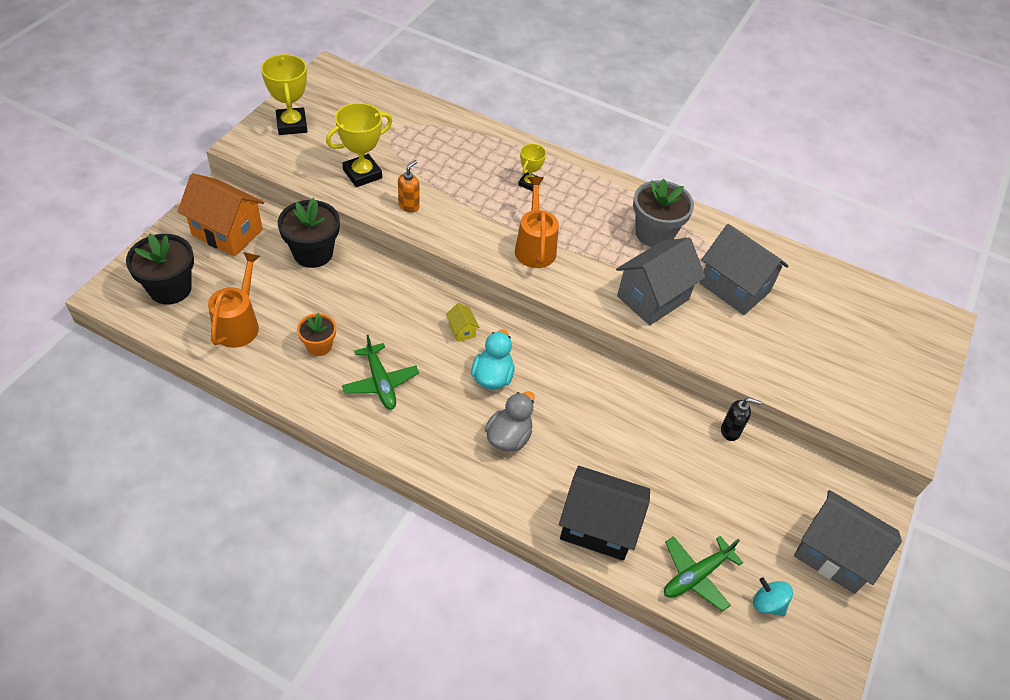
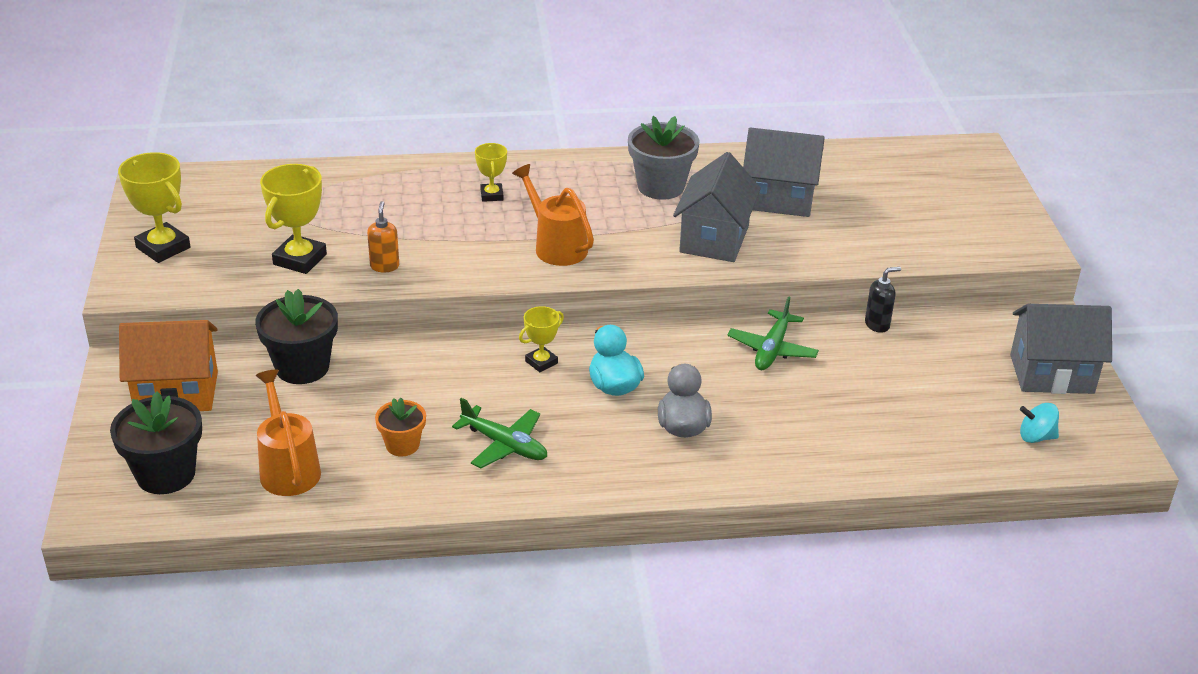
camera: 30 degrees left, 15 degrees down
(462, 330) = (541, 362): yellow house -> yellow trophy
(598, 526) = (838, 455): black house -> none
(696, 576) = (959, 448): green plane -> green plane (772, 349)

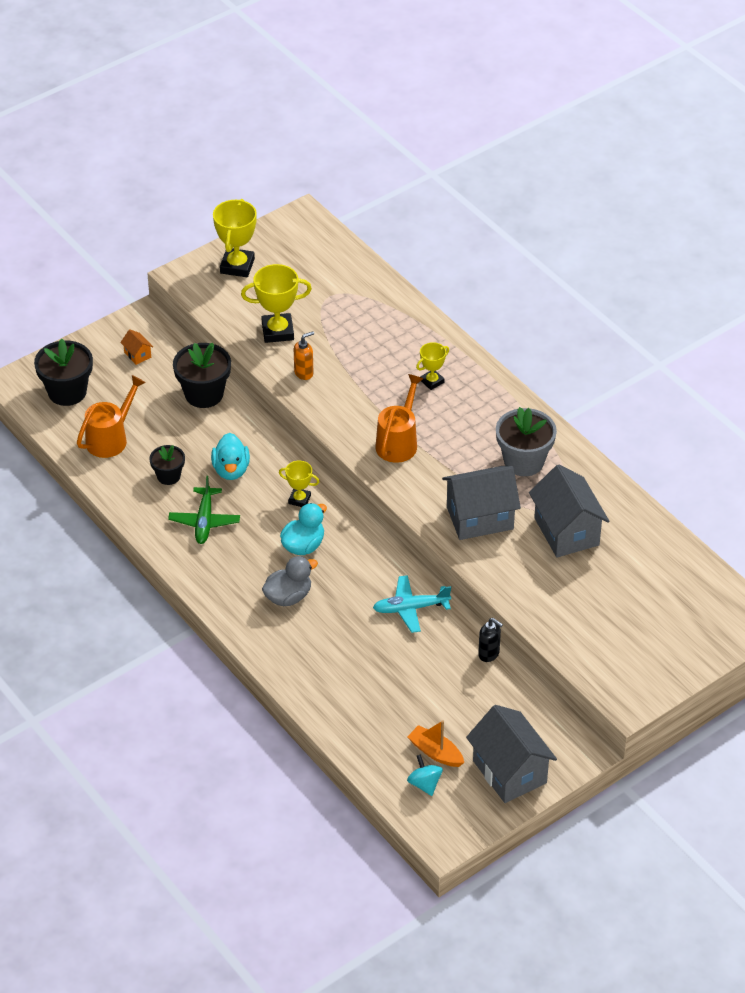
camera: 60 degrees right, 10 degrees up
(176, 392) = (137, 355): orange house -> orange house, size x0.42
(402, 445) = (168, 476): orange flower pot -> black flower pot
(444, 393) = (231, 470): none -> turquoise duck
(772, 349) = (410, 608): green plane -> turquoise plane
(994, 412) = (435, 752): none -> orange boat

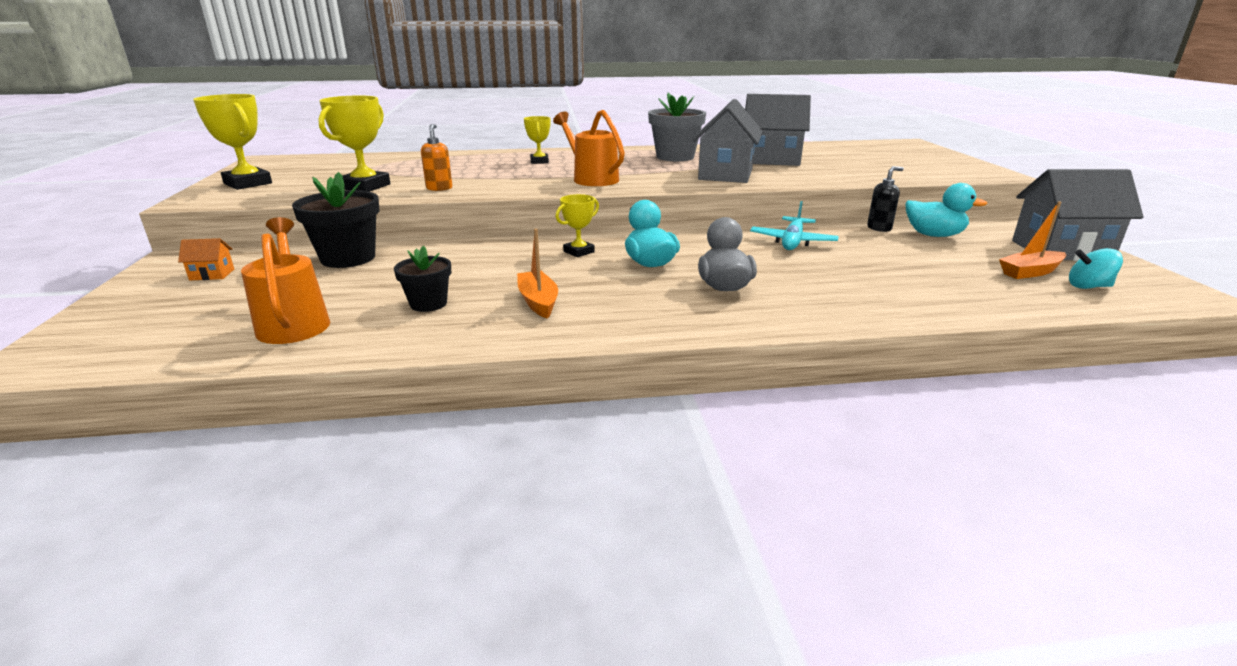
camera: 60 degrees left, 20 degrees down
(67, 392) = (150, 330): black flower pot -> none
(204, 521) = (538, 302): green plane -> orange boat
(231, 470) = (482, 270): turquoise duck -> turquoise duck (933, 235)

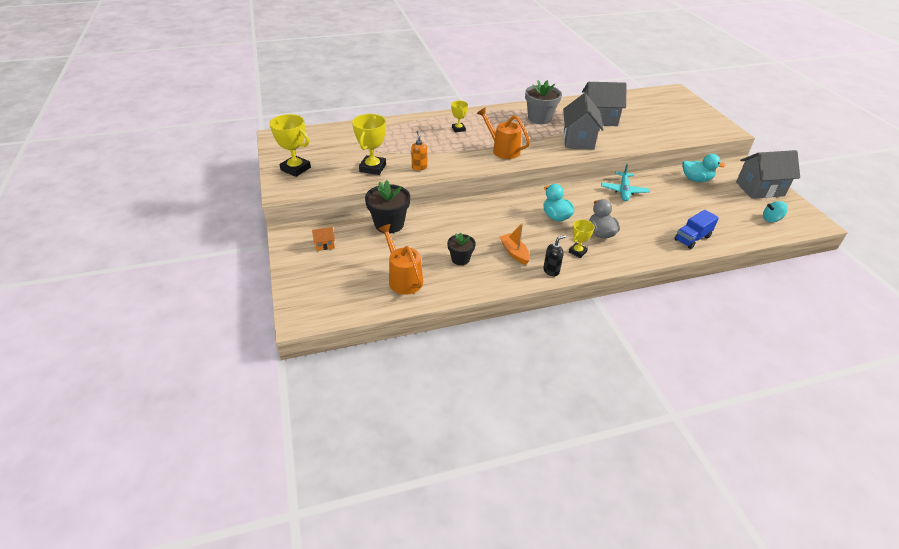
camera: 10 degrees left, 15 degrees up
(579, 252) = (513, 209): yellow trophy -> yellow trophy (577, 252)
(879, 228) = (666, 174): black soap dispenser -> black soap dispenser (551, 271)
(912, 302) = (692, 238): none -> blue truck
(1030, 272) = (745, 209): orange boat -> none

